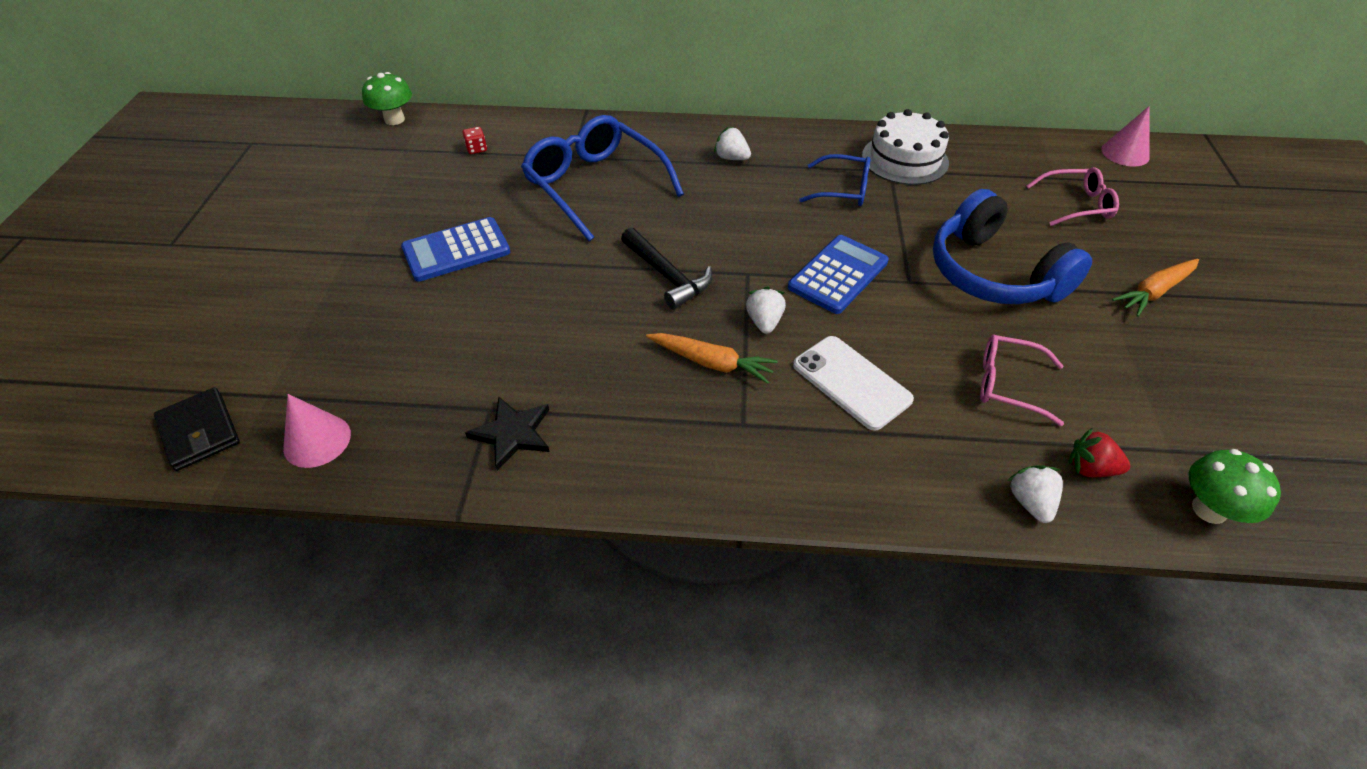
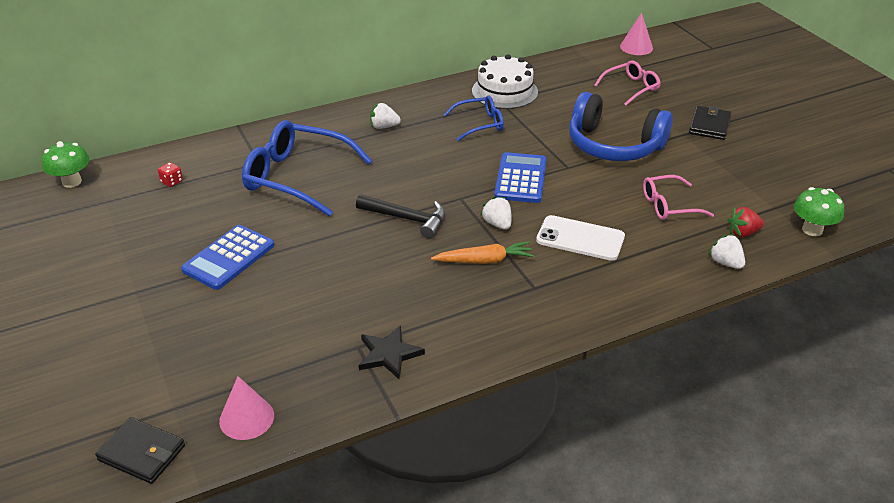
camera: 30 degrees left, 10 degrees down
(1154, 292) = (709, 125): orange carrot -> black wallet

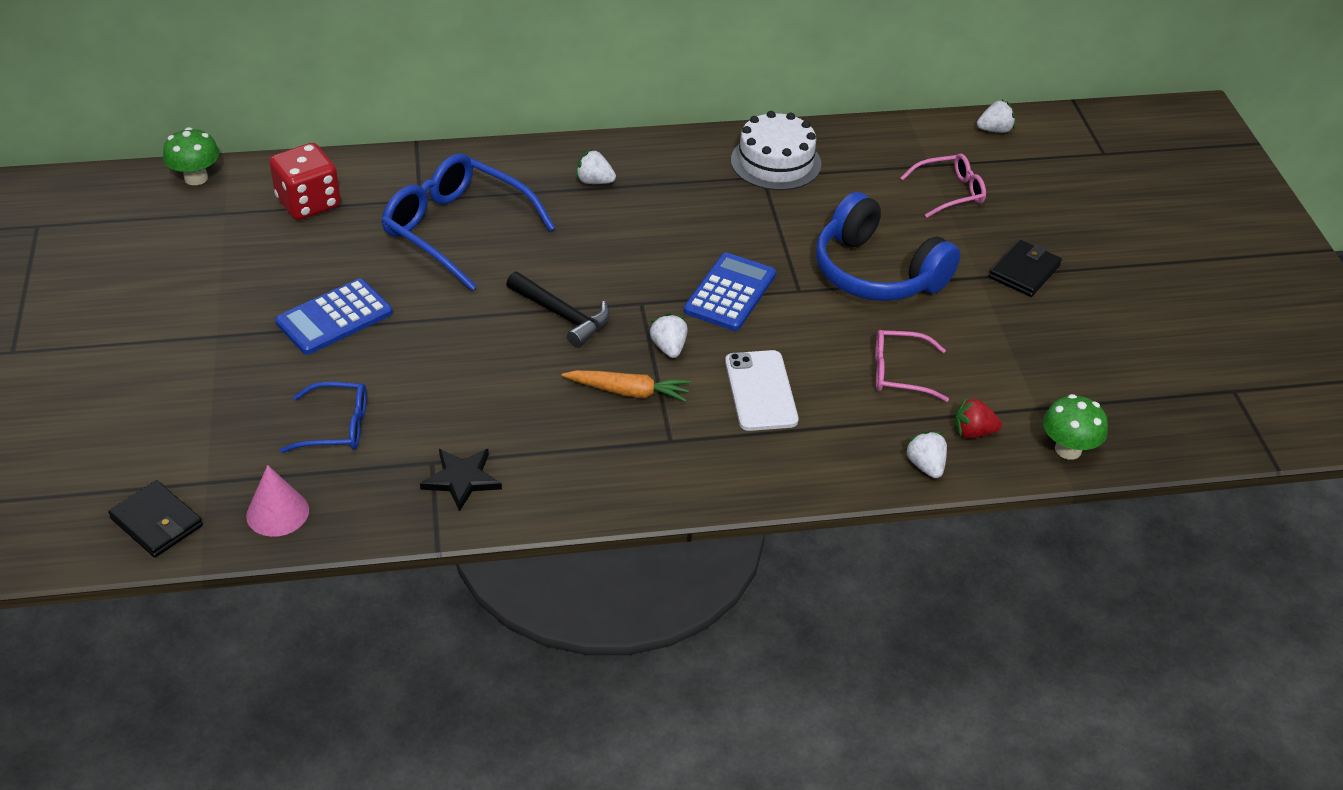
camera: 15 degrees right, 5 degrees up
(172, 182) = (308, 203): red dice -> red dice, size x2.45
(479, 124) = (718, 204): blue glasses -> blue glasses (336, 427)
(580, 238) = (760, 391): white phone -> white phone turned 45 degrees clockwise
(636, 47) = (995, 130): pink cone -> white strawberry

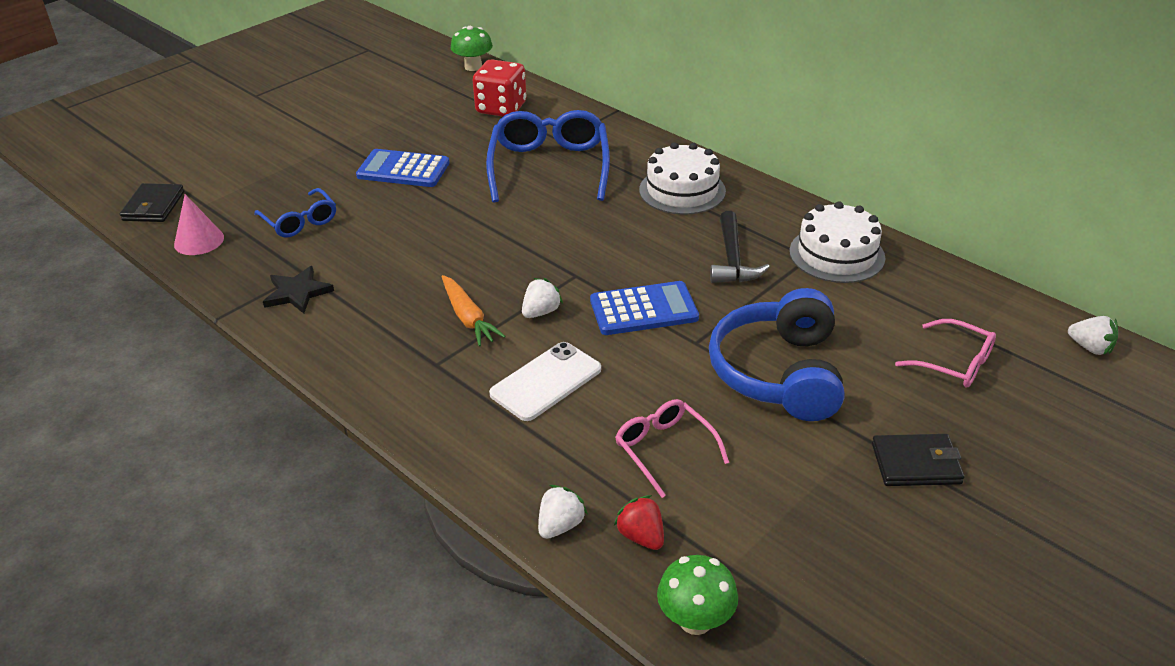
camera: 55 degrees right, 5 degrees down
(563, 316) = (516, 249): black hammer -> black hammer (732, 259)
(594, 181) = (682, 190): white strawberry -> white cake

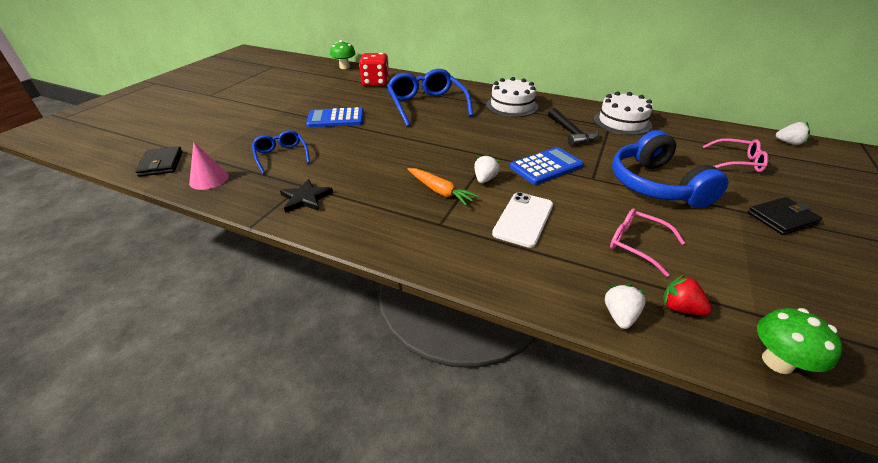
camera: 20 degrees left, 0 degrees up
(300, 221) = (281, 156): blue glasses -> blue glasses turned 150 degrees counterclockwise

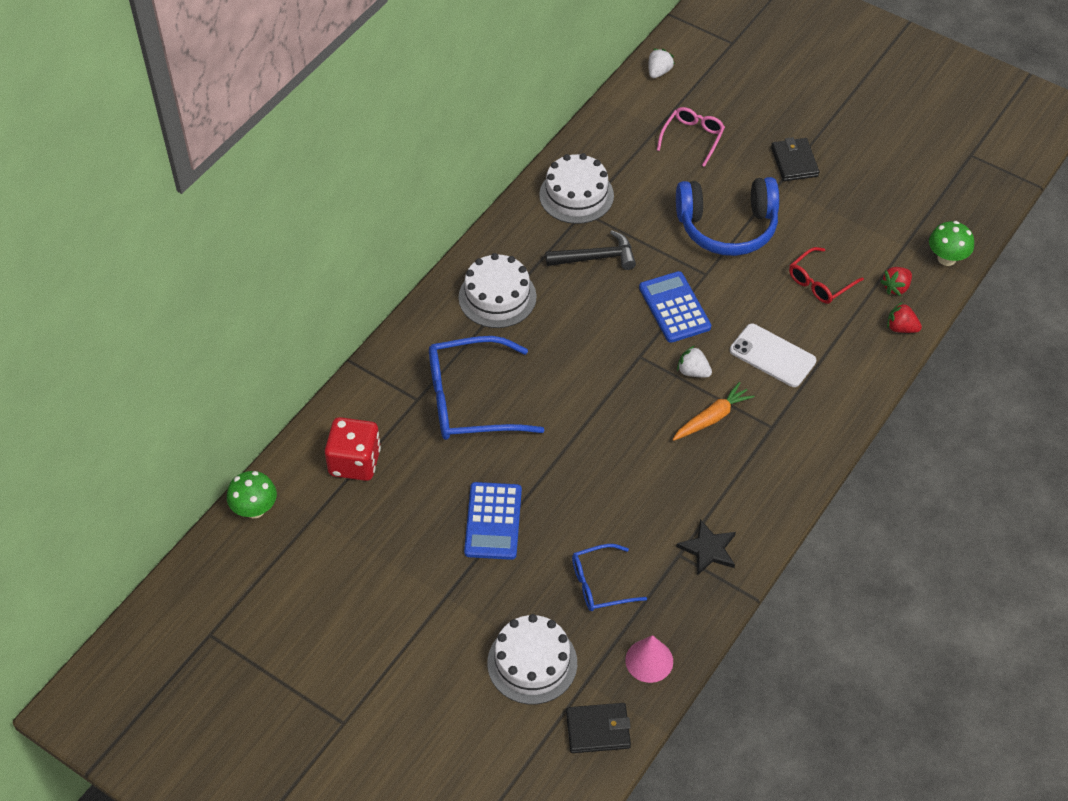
camera: 80 degrees left, 15 degrees up
(225, 138) = (532, 663): none -> white cake
(619, 315) = (901, 328): white strawberry -> red strawberry
(637, 245) = (820, 282): pink glasses -> red glasses

